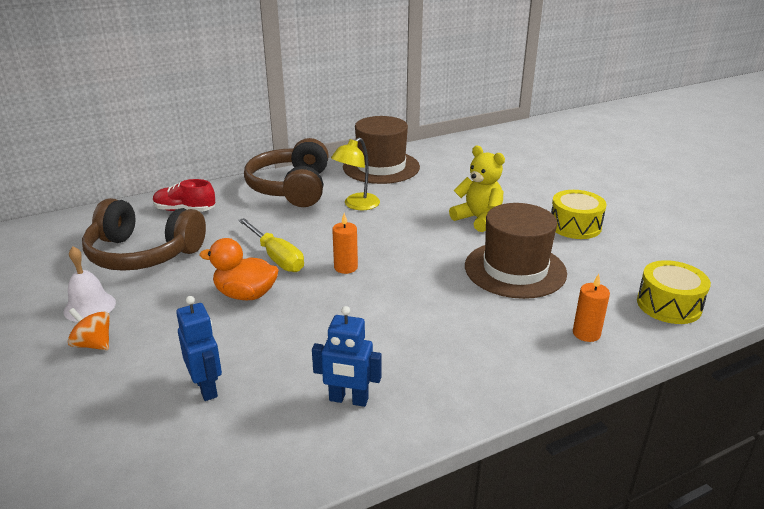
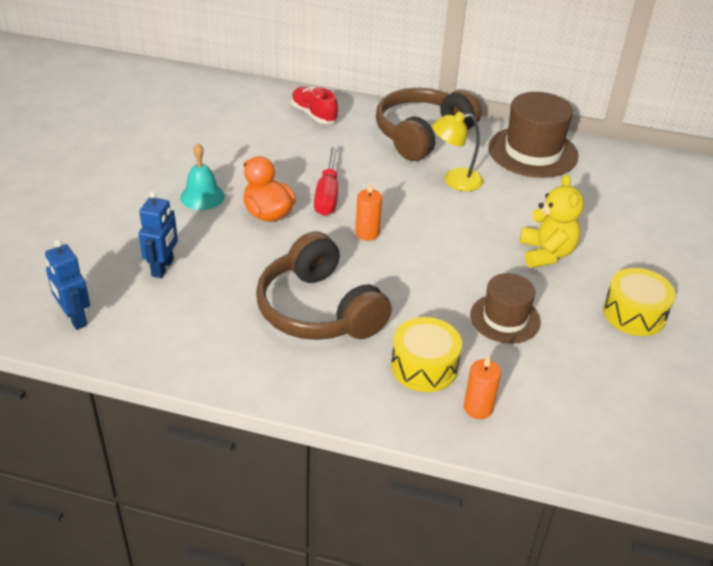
camera: 40 degrees right, 10 degrees up
(89, 307) = (164, 165): white bell -> none
(93, 344) = (137, 195): orange spinning top -> none
(143, 254) = (241, 140): brown headphones -> brown headphones (318, 310)
(165, 312) = (202, 196): none -> turquoise bell
(276, 257) = (327, 195): yellow screwdriver -> red screwdriver
(348, 400) = (233, 334): blue robot -> blue robot (75, 318)
(515, 269) = (505, 318): brown hat -> brown hat, size x0.63
(668, 305) = (598, 437): yellow drum -> yellow drum (424, 366)

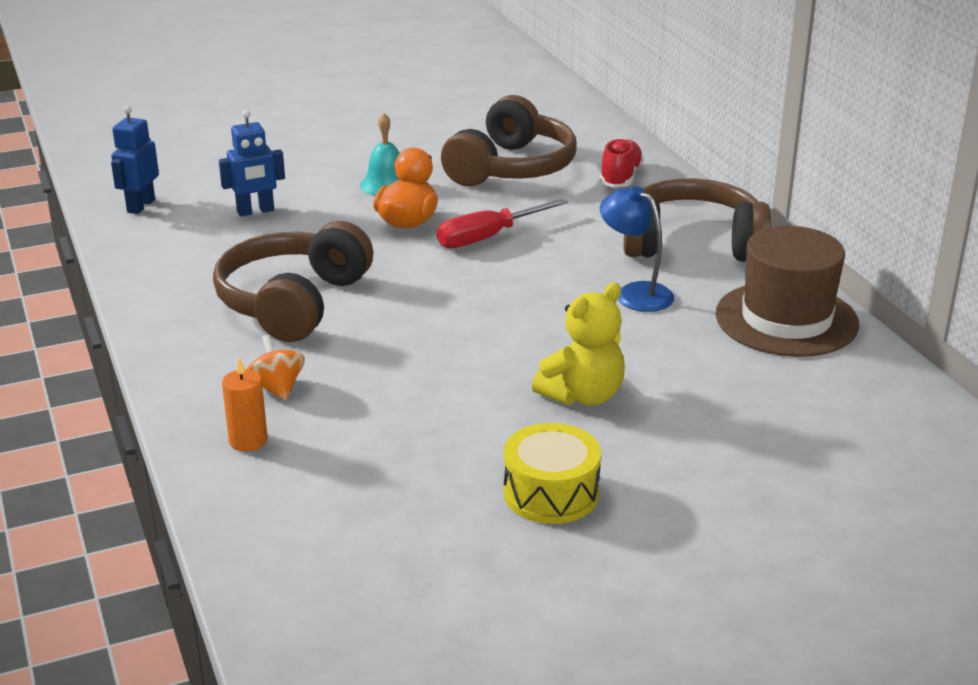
camera: 55 degrees right, 10 degrees down
(248, 142) = (512, 168): none -> brown headphones
(367, 233) = (454, 281): orange candle -> none
(424, 366) = (277, 388): yellow drum -> orange spinning top
(454, 180) = (635, 293): yellow lamp -> blue lamp
(505, 318) = (420, 408): brown hat -> none

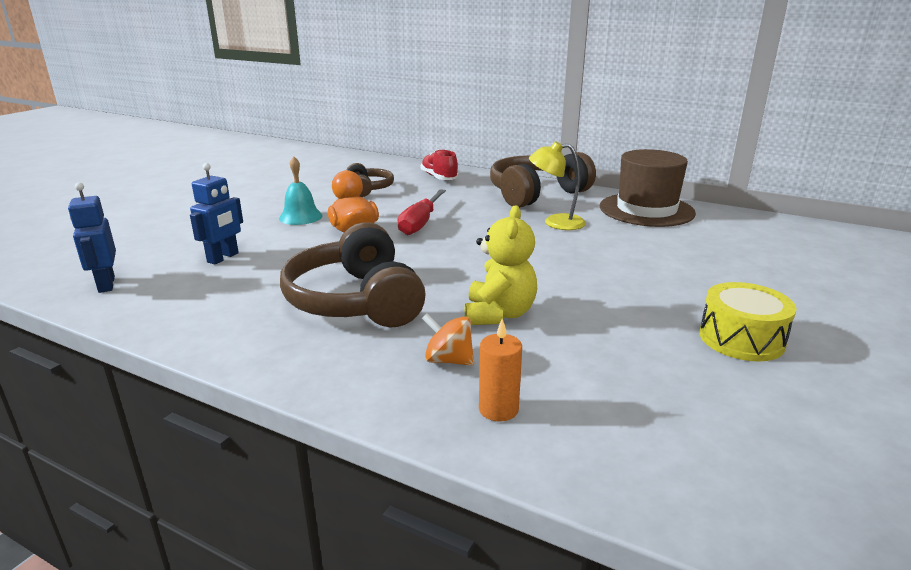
camera: 40 degrees left, 5 degrees down
(512, 168) = (368, 189): brown headphones -> brown headphones, size x0.55
(583, 395) = (639, 279): yellow teddy bear -> yellow teddy bear (499, 314)
(635, 293) = (555, 222): blue lamp -> yellow lamp

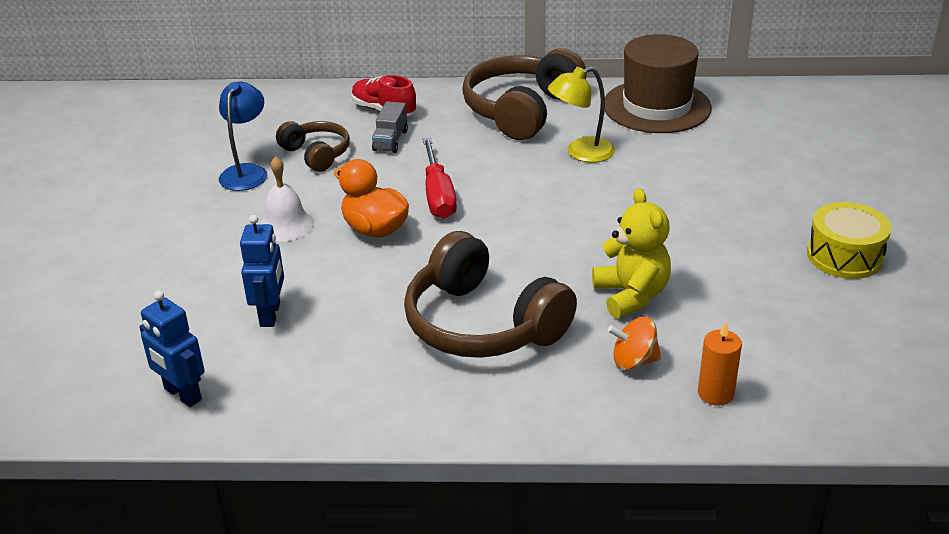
camera: 25 degrees left, 10 degrees up
(300, 217) = (286, 225): turquoise bell -> white bell
(314, 189) = (246, 172): none -> blue lamp
(424, 192) = (390, 140): none -> grey truck

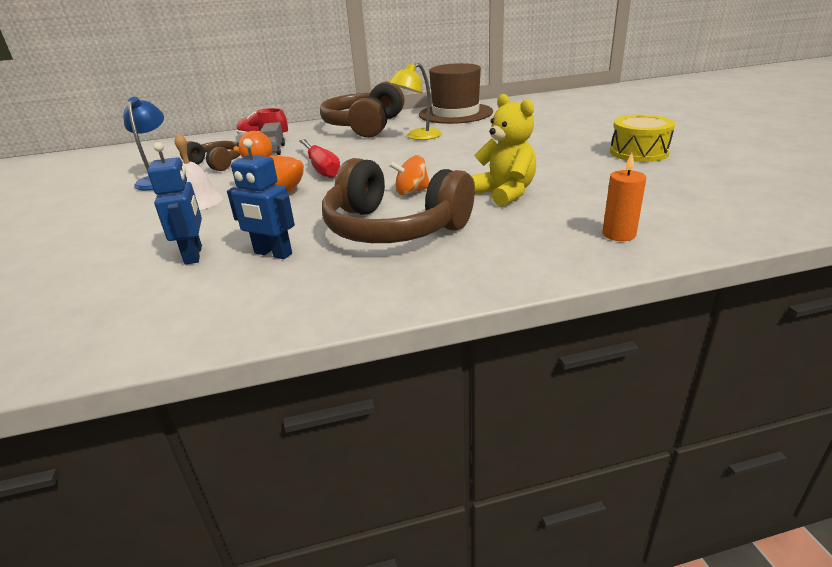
camera: 15 degrees left, 5 degrees down
(182, 394) = (104, 329): blue robot -> blue robot (272, 254)
(634, 361) = (536, 227): orange spinning top -> orange spinning top (411, 192)

